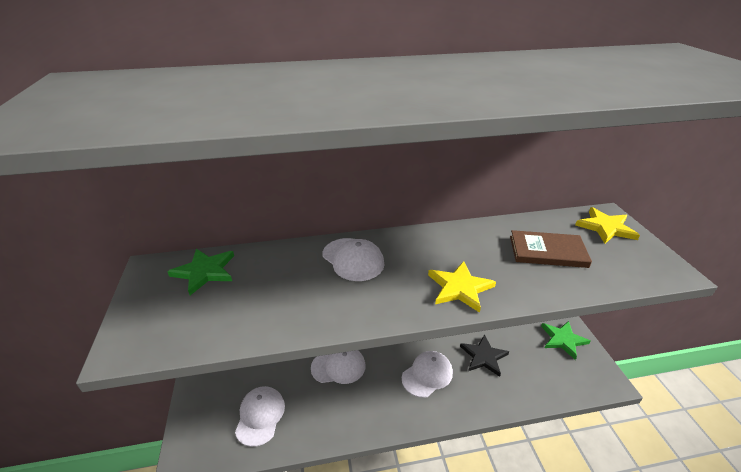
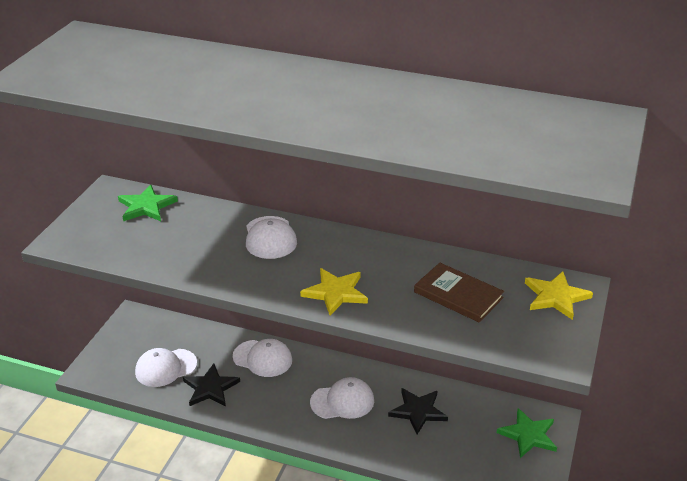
camera: 30 degrees right, 0 degrees up
(260, 416) = (165, 368): white cap -> white cap turned 150 degrees counterclockwise
(314, 416) = (210, 388): none -> black star

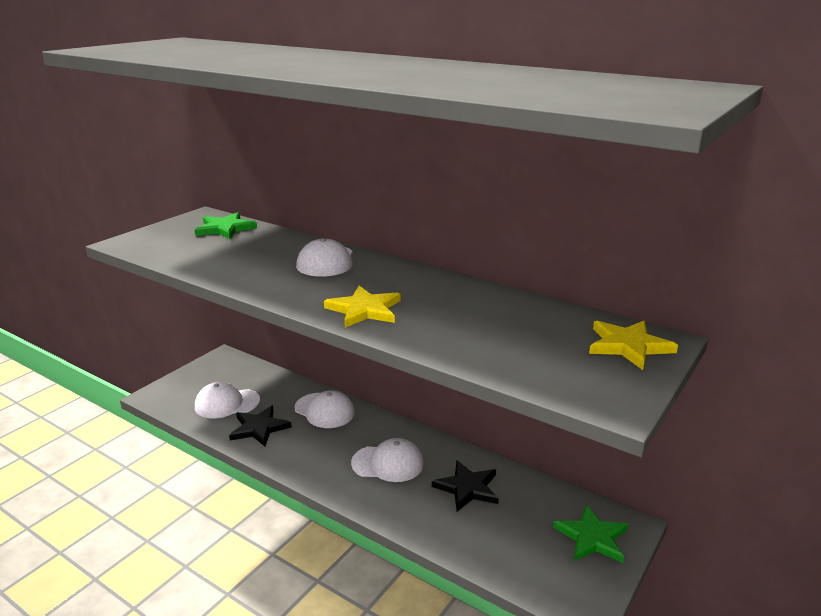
camera: 15 degrees right, 10 degrees down
(458, 295) = (505, 329): brown book -> none

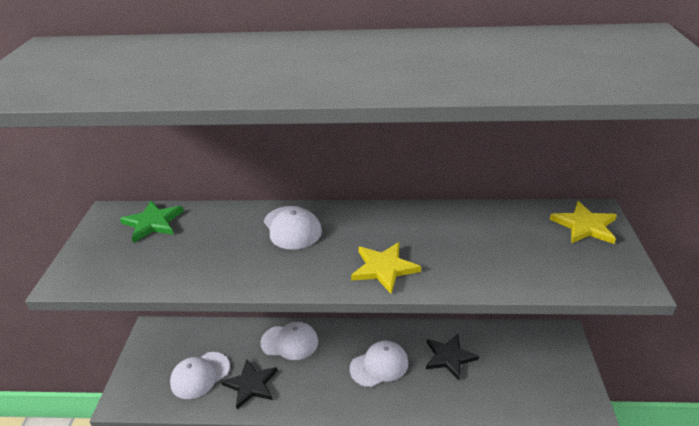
camera: 30 degrees left, 10 degrees up
(592, 537) = (551, 354): green star -> none

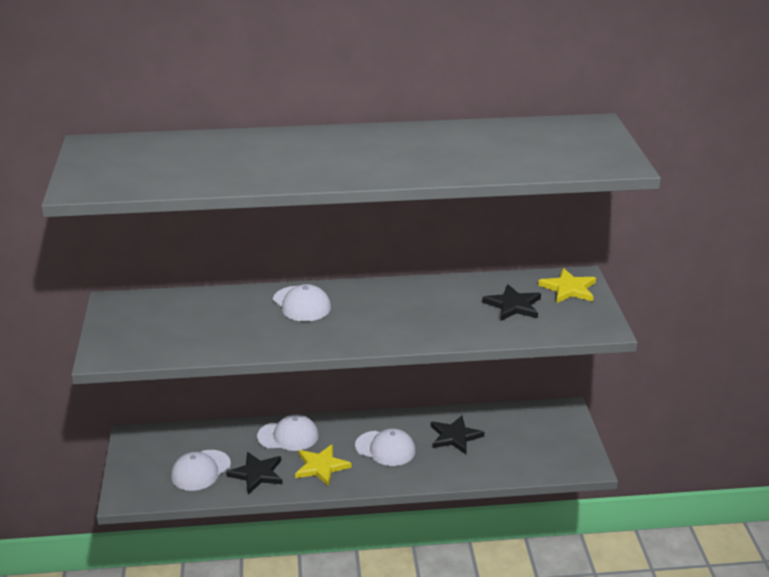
camera: 10 degrees left, 5 degrees down
(153, 223) = (162, 307): green star -> none
(379, 365) = (385, 448): white cap -> white cap turned 60 degrees clockwise
(384, 268) = (394, 330): yellow star -> yellow star (321, 466)
(521, 243) = (513, 305): none -> black star

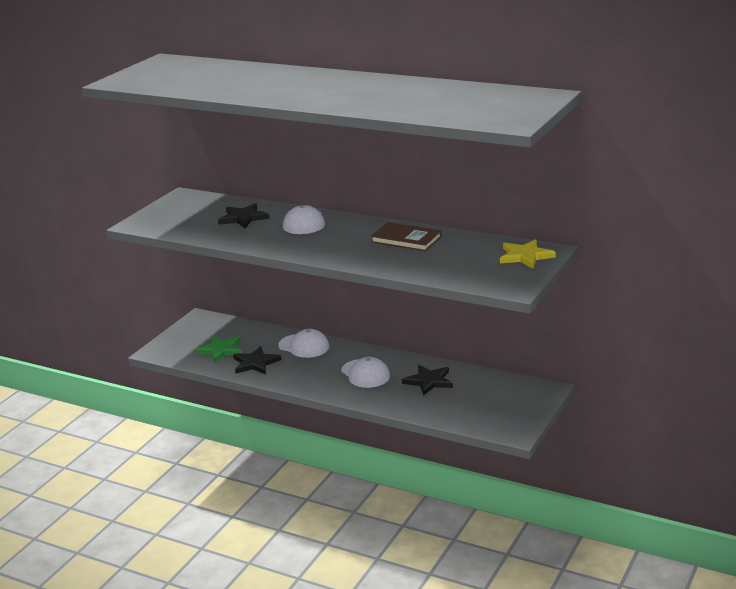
camera: 35 degrees right, 5 degrees down
(200, 470) = (220, 350): white cap -> green star
(321, 466) = (305, 371): yellow star -> none
(435, 298) = (406, 239): none -> brown book
(513, 305) = (461, 257): black star -> black star (243, 218)

